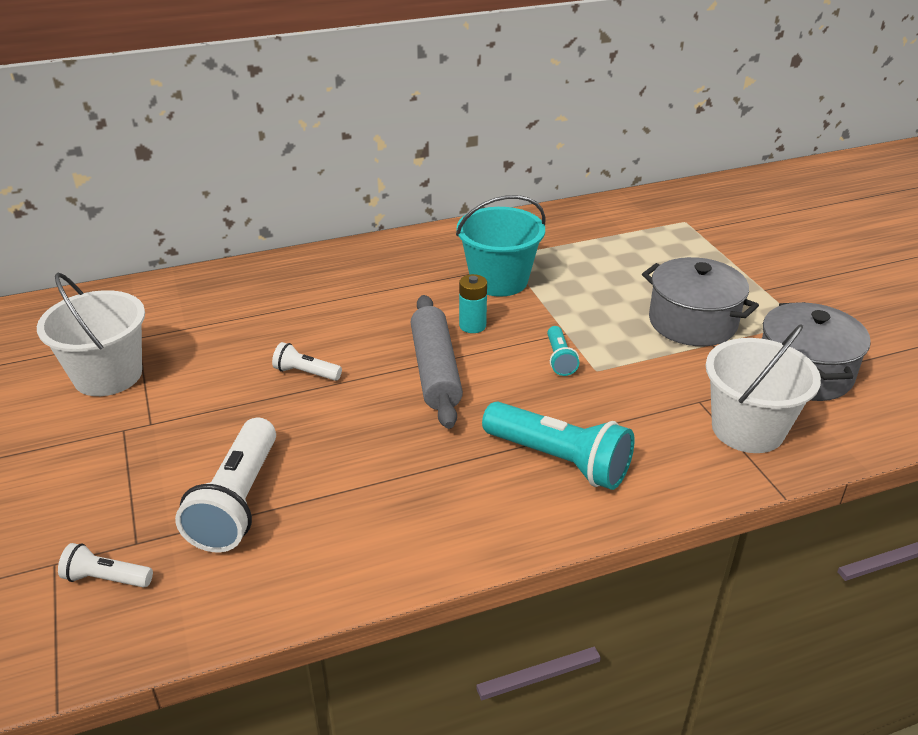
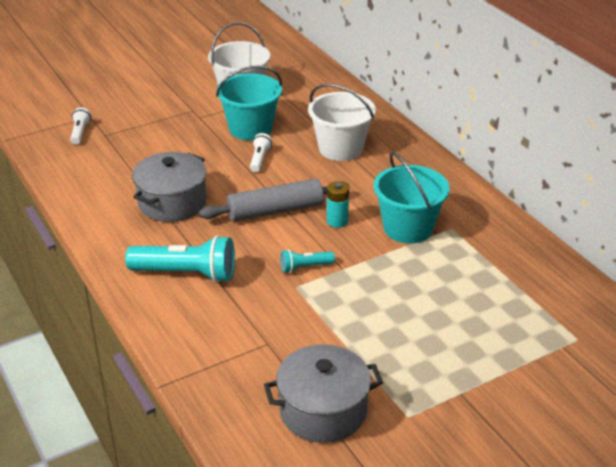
camera: 80 degrees right, 0 degrees up
(218, 374) = (250, 129): none -> turquoise bucket
(237, 501) = (137, 158): white flashlight -> none
(559, 460) = (186, 273): turquoise flashlight -> turquoise flashlight turned 105 degrees counterclockwise
(692, 322) = (382, 341): grey pot -> grey pot (172, 202)
(747, 429) = (236, 369): white bucket -> white bucket (340, 148)

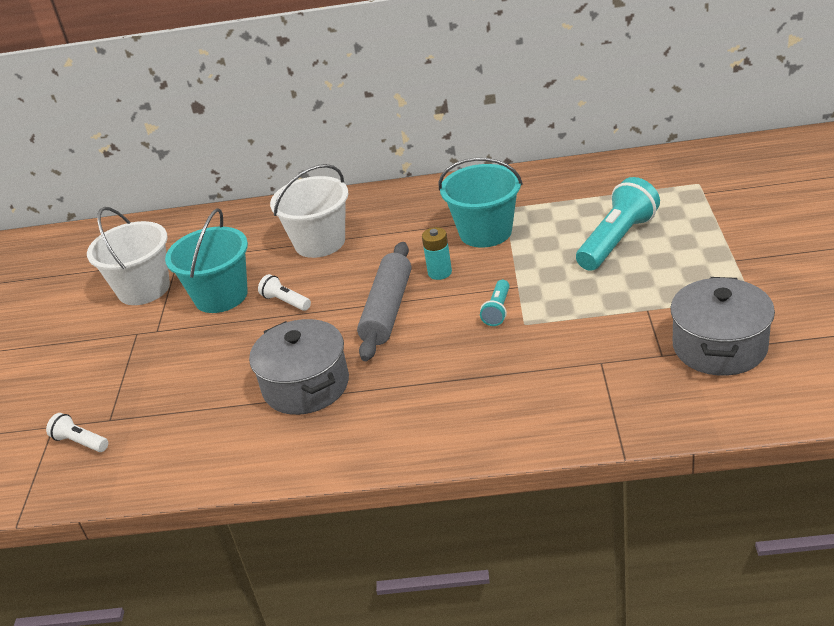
camera: 55 degrees left, 0 degrees up
(186, 273) = (447, 399): turquoise flashlight -> turquoise flashlight (617, 240)

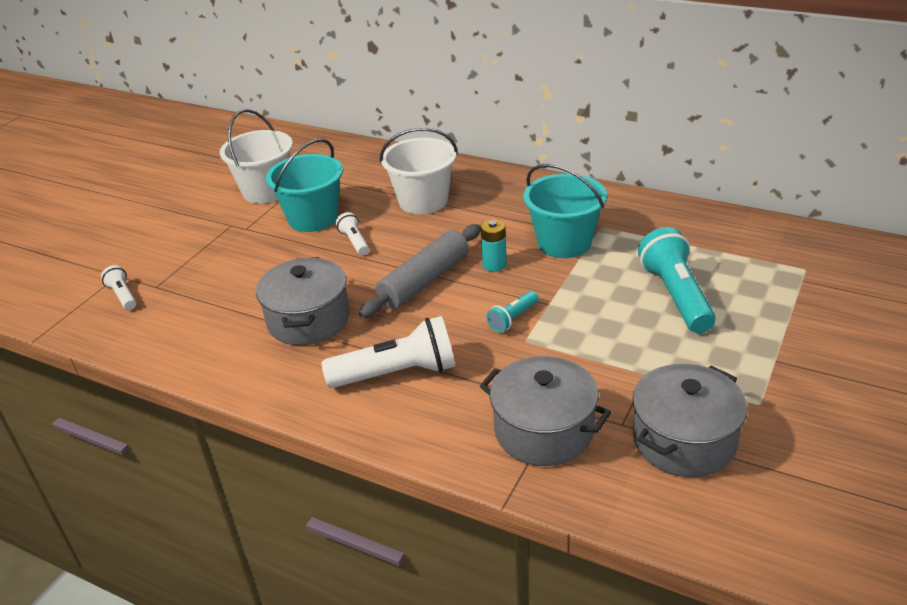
camera: 25 degrees right, 0 degrees up
(435, 395) = (397, 373): none -> white flashlight
(605, 386) = (544, 431): none -> grey pot
(617, 240) = (676, 296): turquoise flashlight -> turquoise flashlight turned 75 degrees counterclockwise

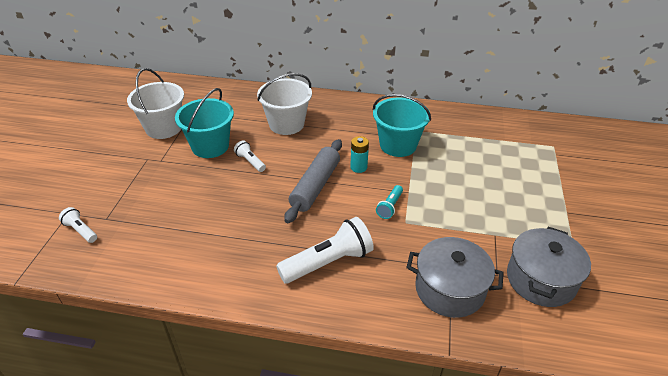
camera: 20 degrees left, 5 degrees up
(308, 320) = (242, 229): grey pot -> none
(676, 296) = (486, 175): turquoise flashlight -> none

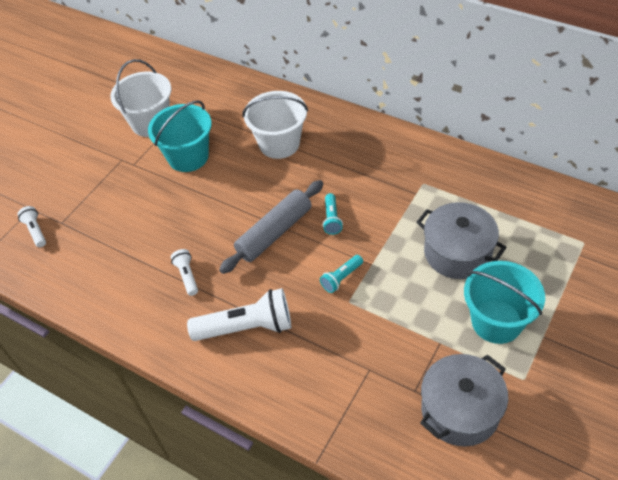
camera: 25 degrees right, 10 degrees up
(250, 161) = (221, 186): white flashlight -> white flashlight (187, 276)
(358, 167) = (332, 219): turquoise battery -> turquoise flashlight
(398, 145) = (391, 199): turquoise bucket -> turquoise bucket (496, 321)
(449, 289) = (354, 392): grey pot -> grey pot (457, 252)

